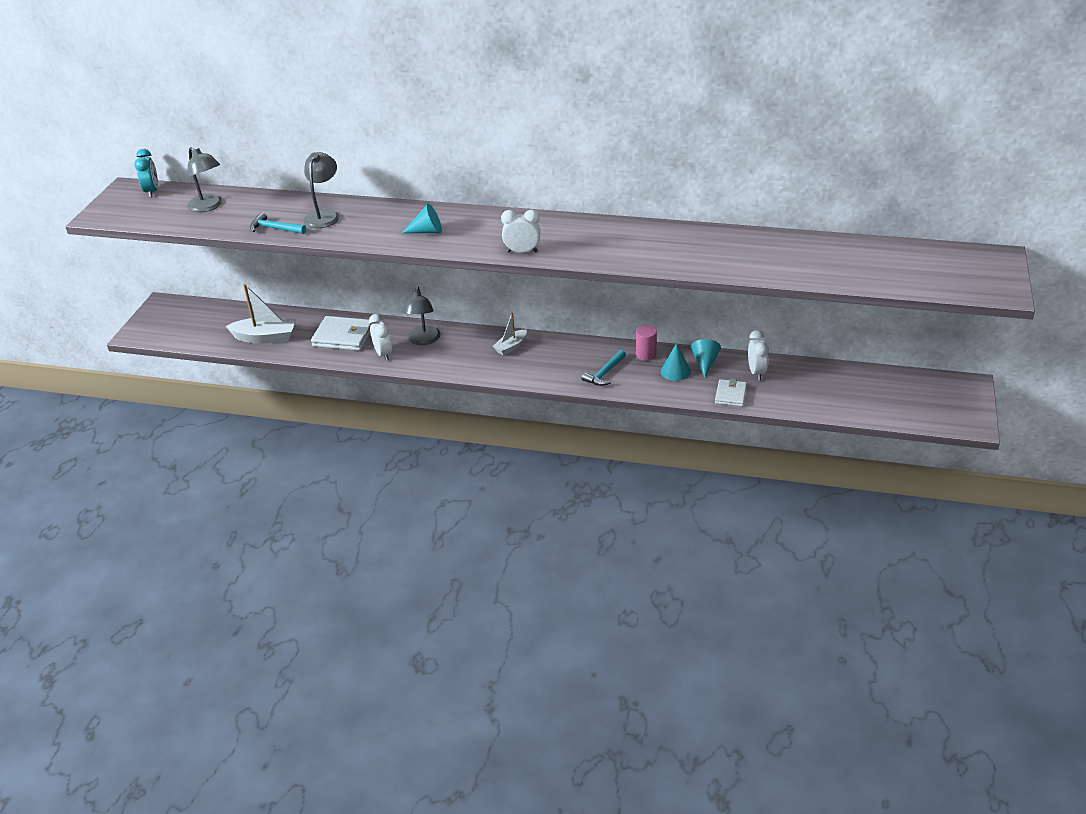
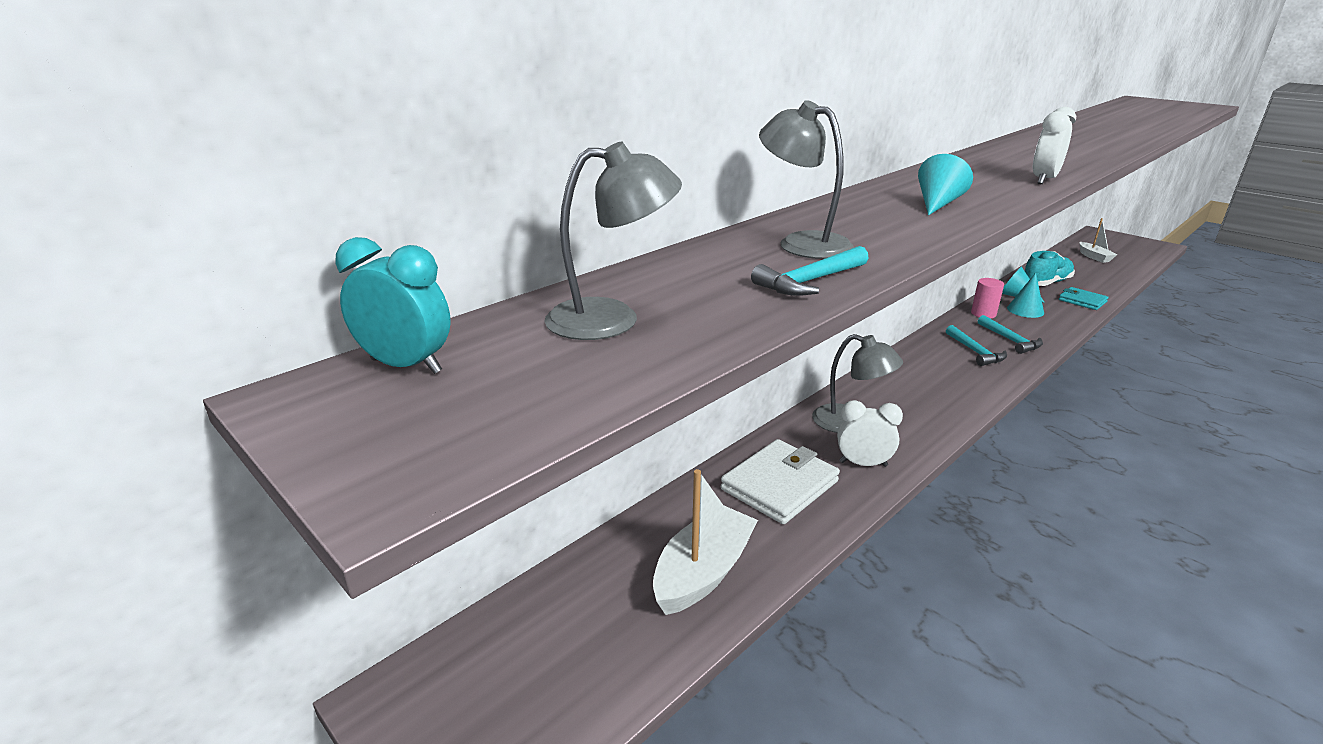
camera: 60 degrees left, 10 degrees down
(511, 347) = (915, 372): white boat -> white boat (1094, 257)
(567, 363) = (975, 352): none -> turquoise hammer
(730, 395) = (1082, 301): white wallet -> turquoise wallet
(756, 372) = (1046, 283): white clock -> turquoise shoe

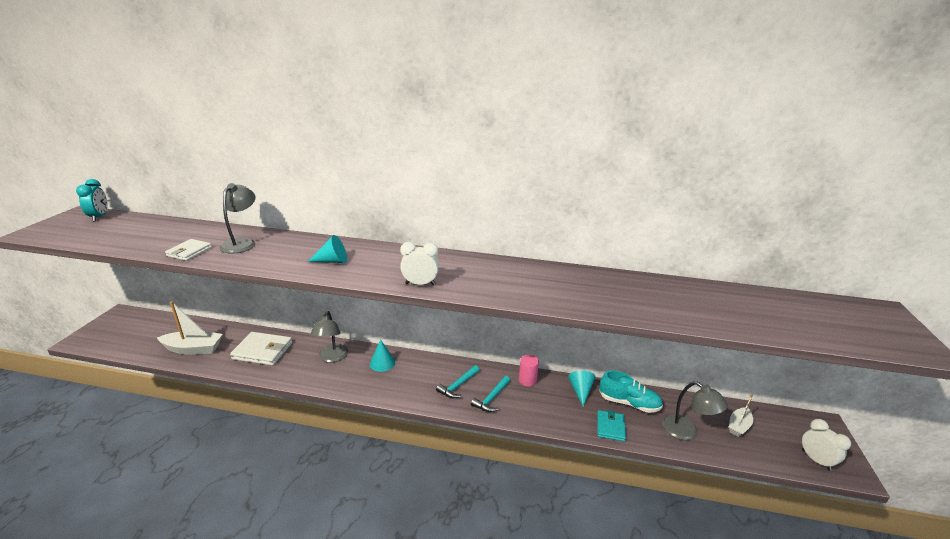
camera: 55 degrees right, 0 degrees up
(612, 319) = (140, 231): grey lamp -> grey lamp (686, 431)
(810, 281) = (189, 252): turquoise hammer -> white wallet
(863, 464) = (293, 370): white clock -> white clock (816, 460)
(1025, 310) = (555, 399): turquoise cone -> turquoise cone (382, 363)

